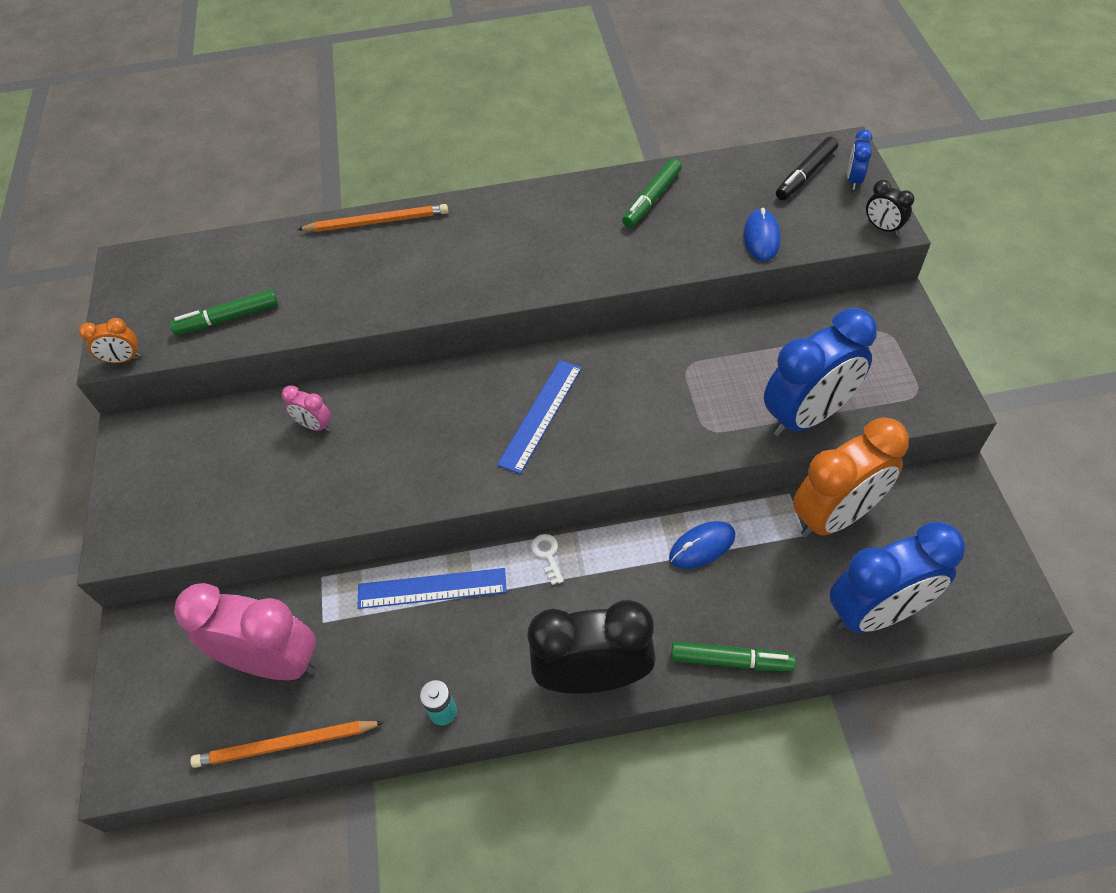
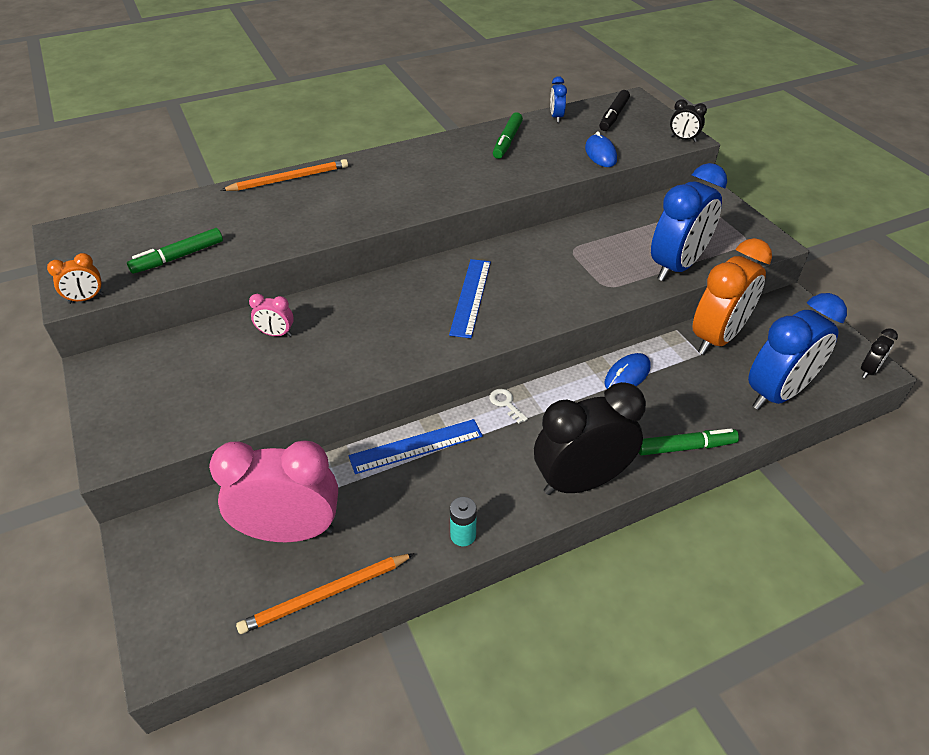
camera: 20 degrees left, 10 degrees down
(854, 180) = (649, 115): blue clock -> blue clock (556, 117)
(1013, 605) = (868, 370): none -> black clock

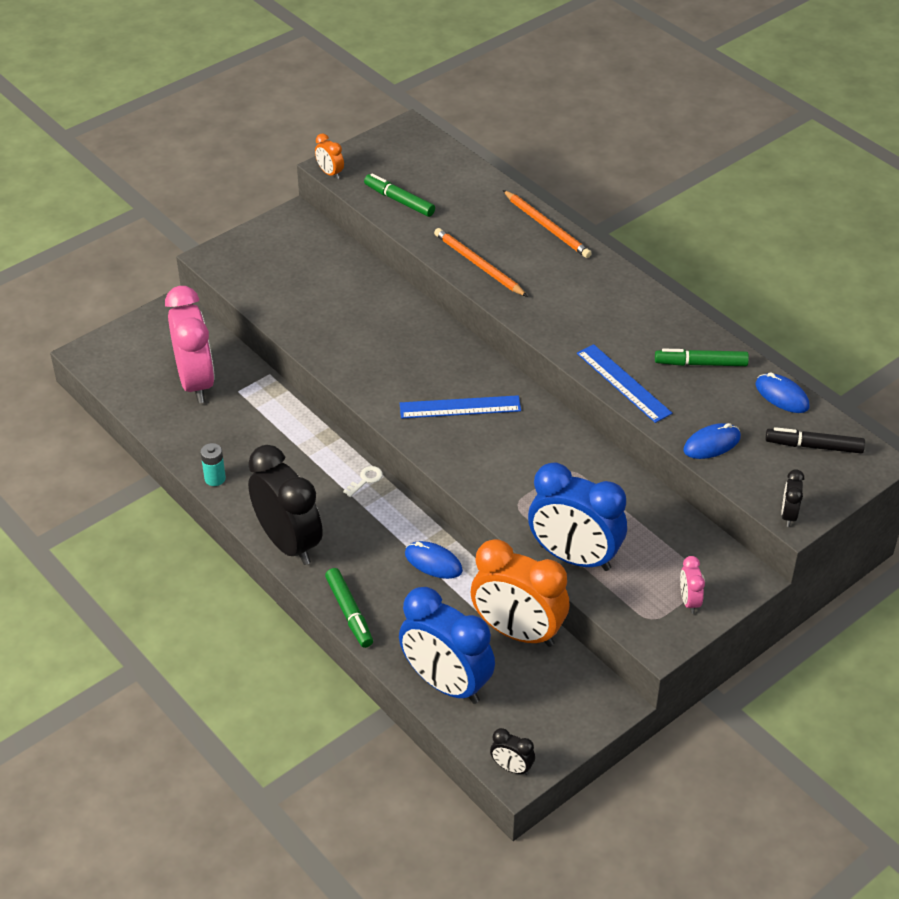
camera: 75 degrees right, 0 degrees up
(276, 334) = (364, 298): pink clock -> pink clock (689, 601)
(325, 595) = (147, 416): orange pencil -> orange pencil (478, 265)
(416, 446) = (298, 432): blue ruler -> blue ruler (623, 383)
(556, 117) = (782, 396): blue clock -> blue mouse

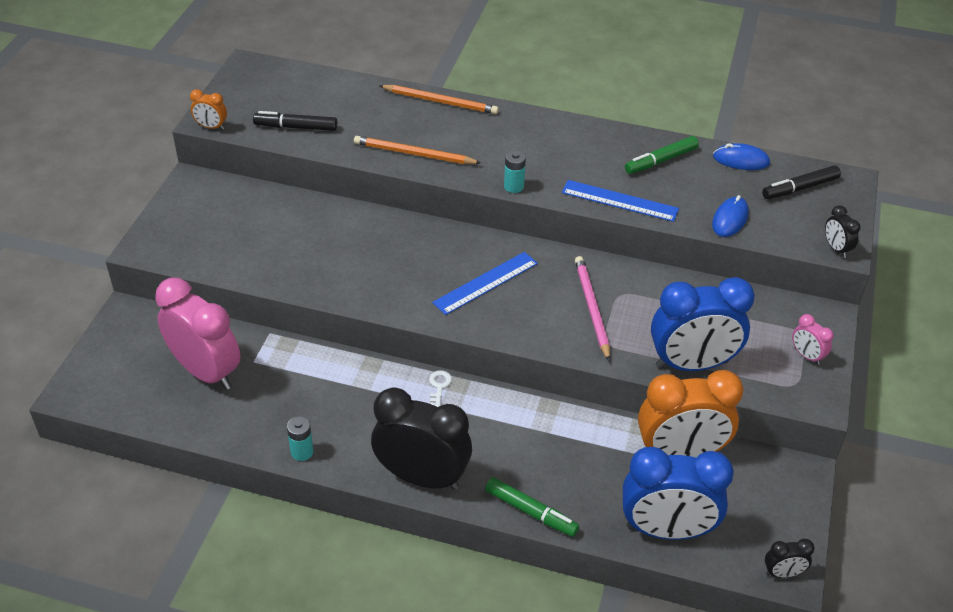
camera: 35 degrees left, 0 degrees up
(399, 200) = (296, 127): green marker -> black marker
(433, 562) = (560, 429): blue mouse -> none
(532, 470) = (591, 308): none -> pink pencil
(539, 330) = (513, 186): none -> turquoise battery

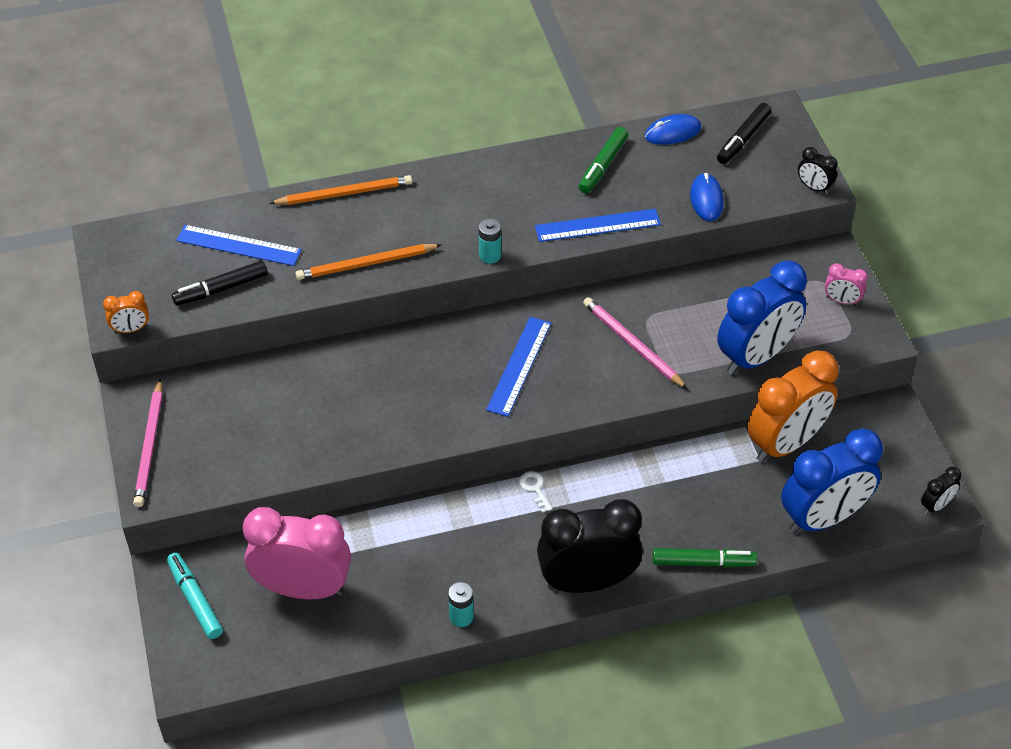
camera: 30 degrees left, 5 degrees up
(127, 341) = (195, 600): none -> turquoise marker
(172, 216) = (150, 446): none -> pink pencil
(334, 105) = (238, 245): none -> blue ruler

